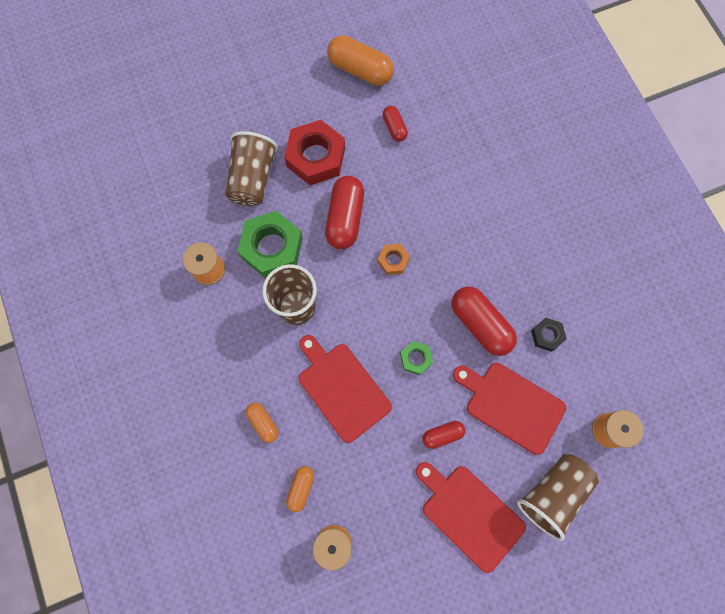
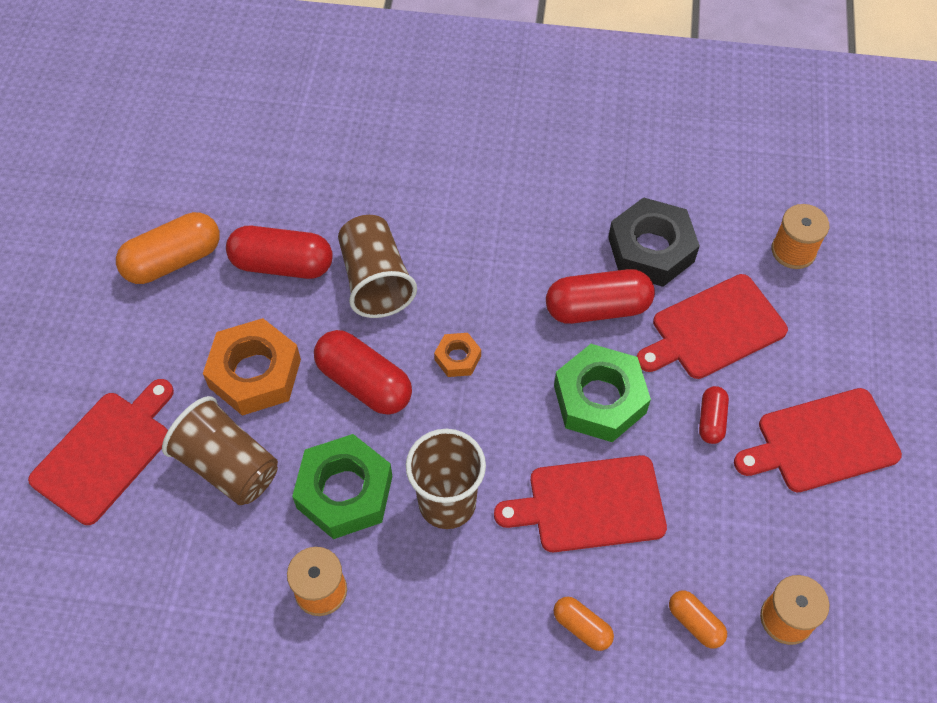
camera: 60 degrees left, 15 degrees down
(225, 114) = (105, 453): none -> red cutting board
(263, 423) = (582, 627): orange capsule -> orange capsule turned 45 degrees clockwise
(316, 157) = (255, 373): red nut -> orange nut
(394, 128) = (282, 265): red capsule -> red capsule, size x1.86
(416, 358) = (599, 399): green nut -> green nut, size x2.01
(547, 335) = (651, 249): black nut -> black nut, size x2.01
(552, 493) = (838, 344): brown cup -> brown cup (375, 281)

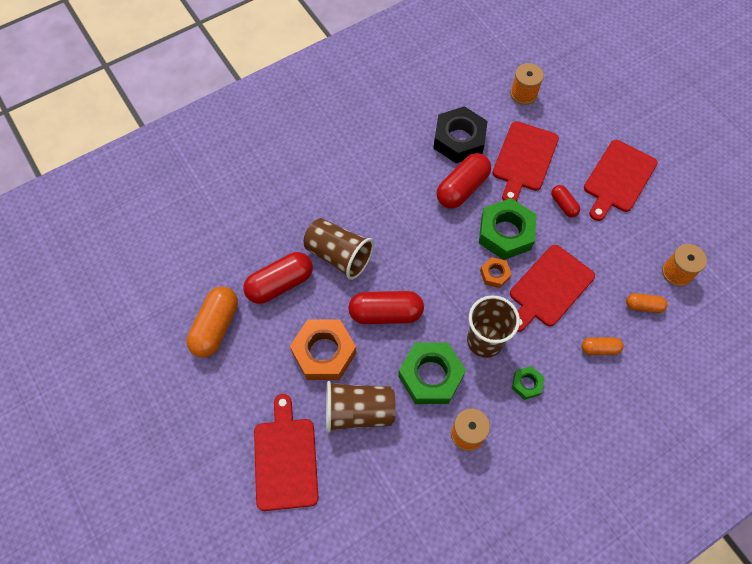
camera: 40 degrees left, 5 degrees up
(447, 593) = (526, 384): none -> green nut
(457, 358) = (419, 264): orange nut -> orange nut (494, 274)

